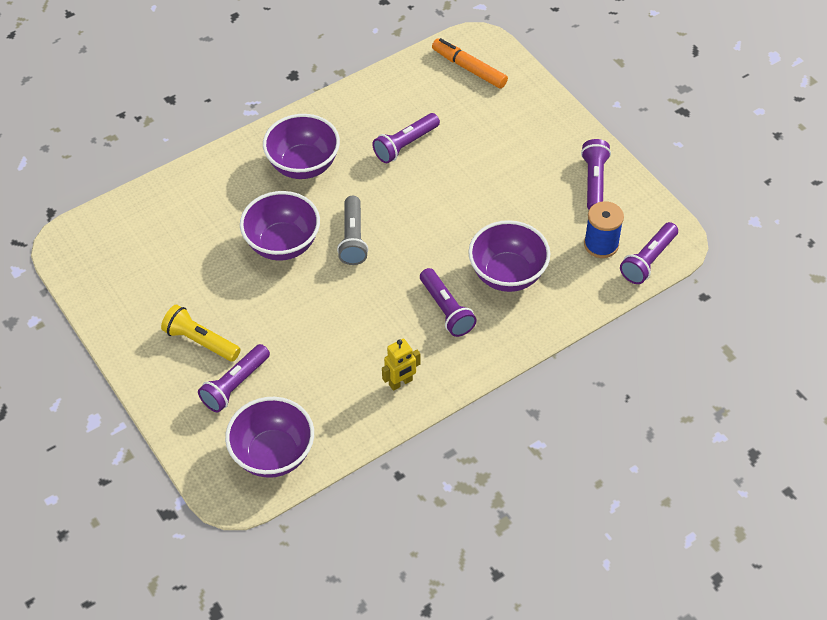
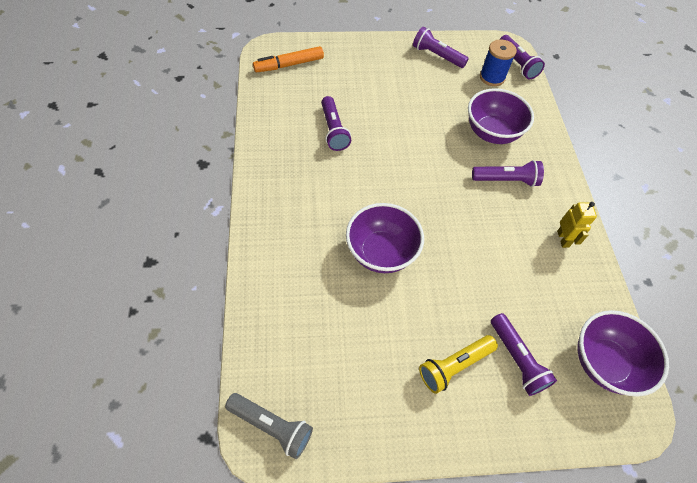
camera: 65 degrees left, 5 degrees up
(303, 165) = (306, 200): purple bowl -> none
(353, 238) = (404, 203): grey flashlight -> grey flashlight (272, 426)

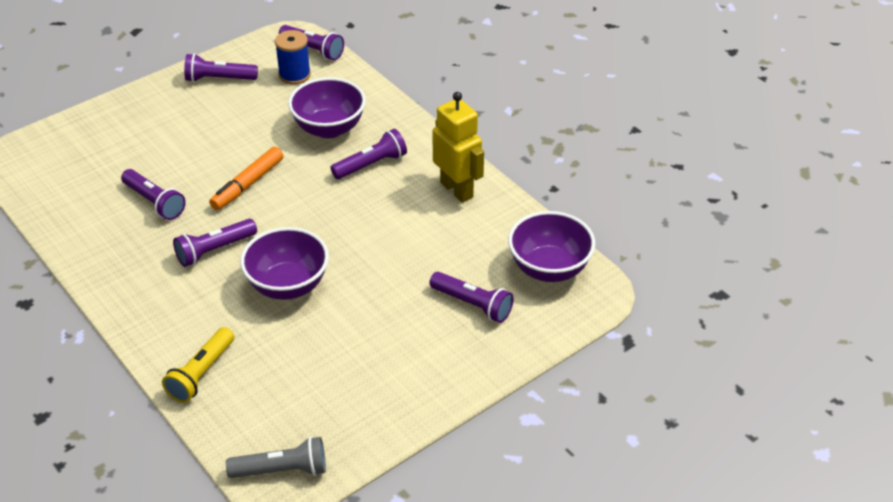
camera: 30 degrees left, 15 degrees down
(289, 65) = (50, 161): orange marker -> orange marker (248, 184)
(349, 191) = (215, 250): none -> purple flashlight
(454, 366) = (420, 338): yellow flashlight -> yellow flashlight (201, 373)
(563, 239) = (457, 189): yellow robot -> yellow robot, size x1.71

